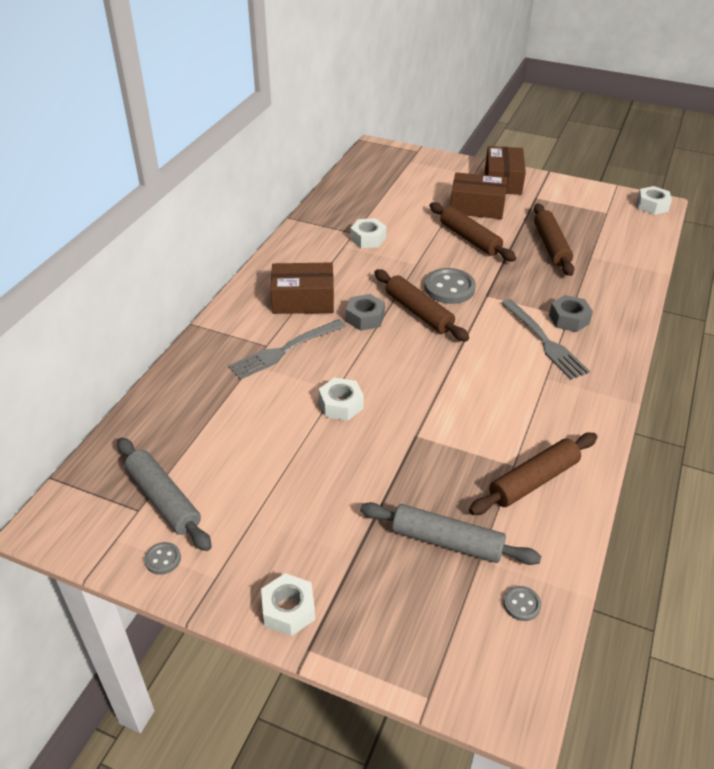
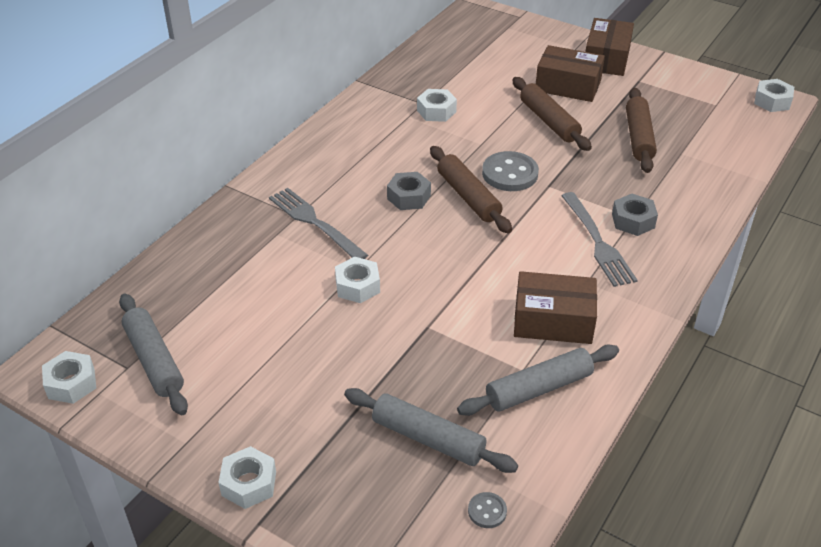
camera: 10 degrees right, 0 degrees up
(85, 533) = (71, 383): none -> white nut
(163, 559) = (139, 418): grey button -> none
(285, 350) = (315, 223): grey fork -> grey fork turned 75 degrees clockwise
(303, 300) = (348, 171): brown box -> brown box (553, 321)
(533, 481) = (539, 389): brown rolling pin -> grey rolling pin

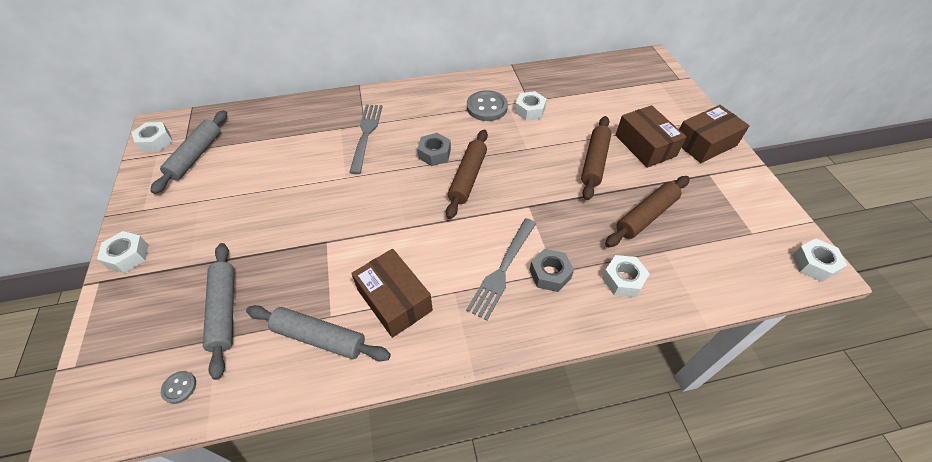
camera: 45 degrees right, 10 degrees up
(357, 286) = (330, 187): white nut -> white nut (623, 280)
(510, 173) = (515, 180): grey button -> grey button (487, 107)

